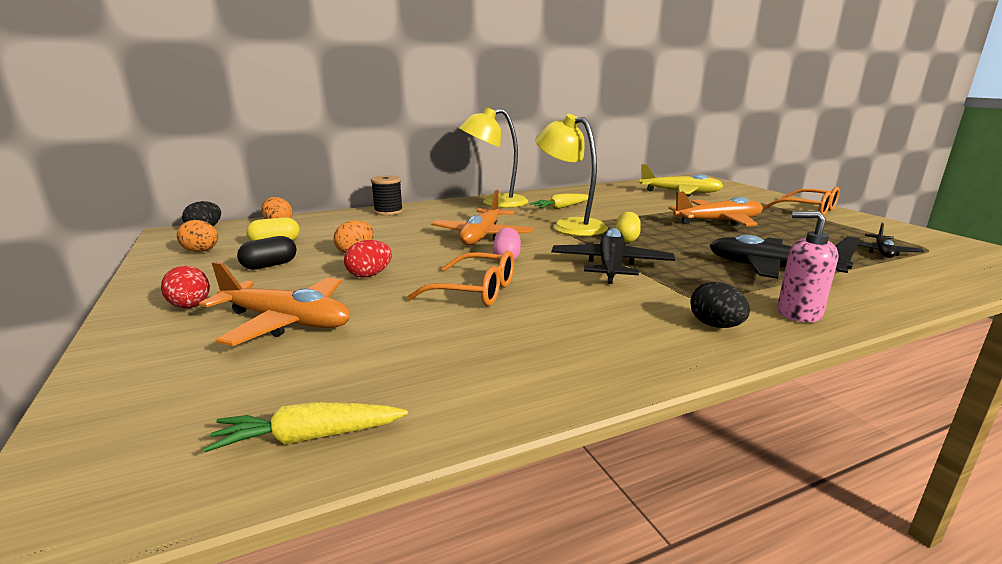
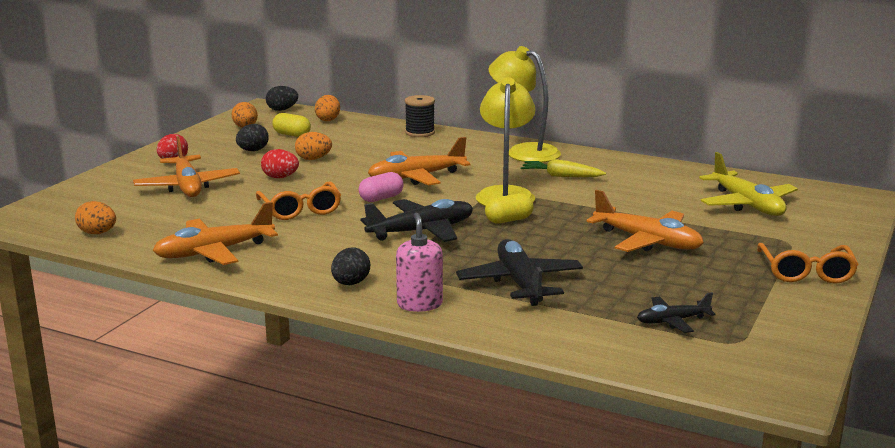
camera: 50 degrees right, 0 degrees up
(269, 265) = (253, 151): black capsule -> black egg
(309, 437) = (97, 233): yellow carrot -> orange egg
(528, 369) = (214, 252): none -> orange plane

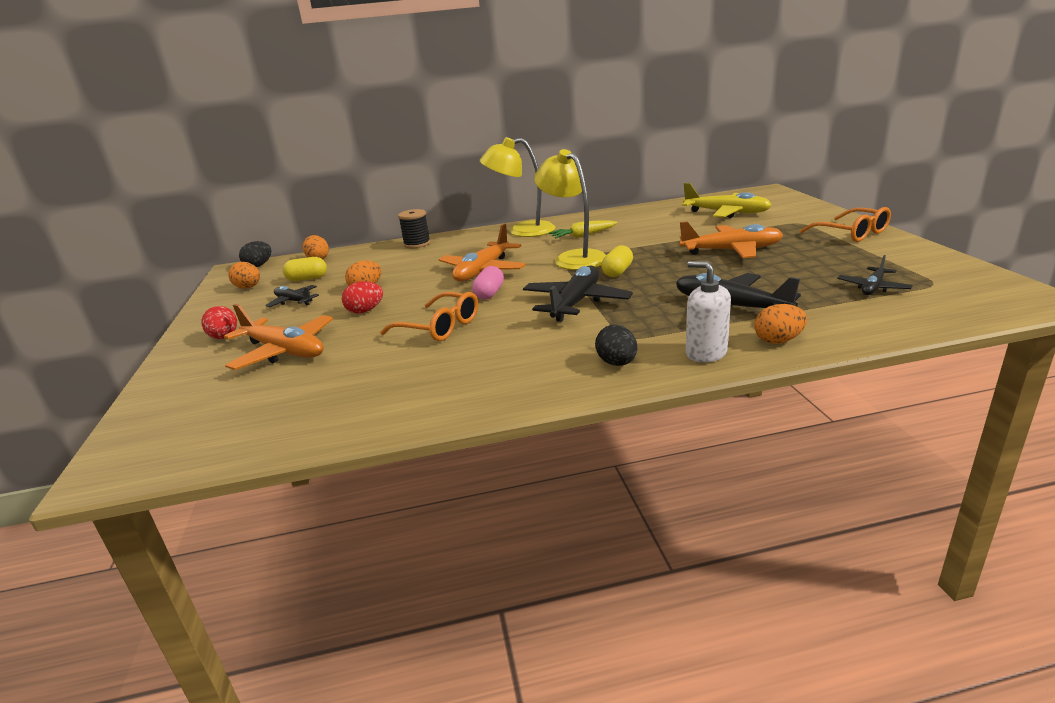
camera: 35 degrees left, 5 degrees up
(97, 233) = (262, 434): orange egg -> orange egg (778, 341)
(214, 252) = (435, 394): orange plane -> none
(253, 151) = (293, 301): black egg -> black plane
(419, 304) = (706, 353): pink soap dispenser -> white soap dispenser

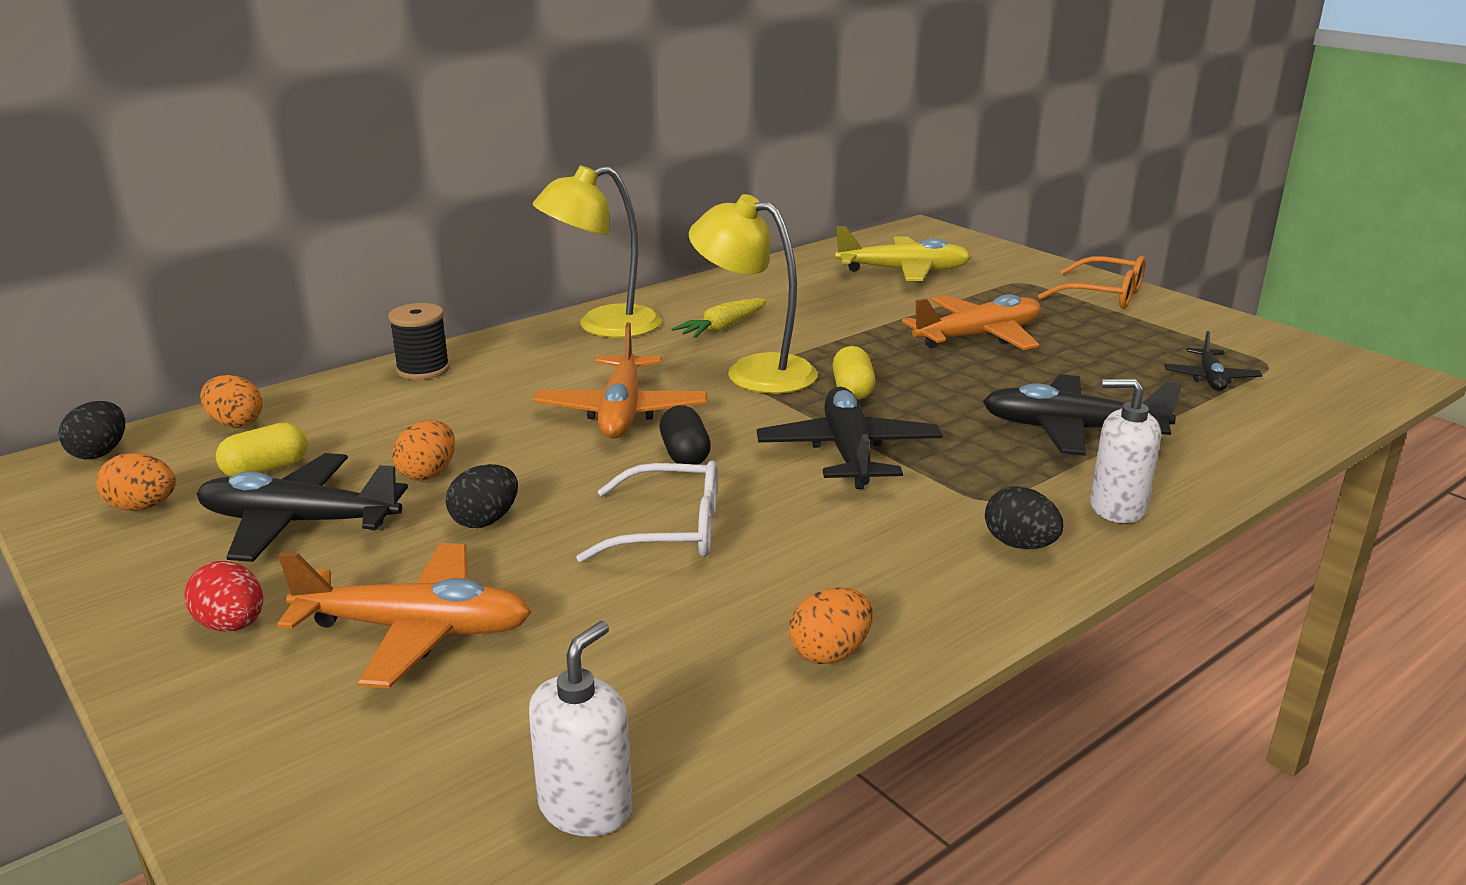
camera: 30 degrees left, 0 degrees up
(258, 438) = (585, 807): none -> white soap dispenser
(293, 301) = (298, 522): black plane -> black plane, size x1.77
(365, 311) = (485, 520): red egg -> black egg
(439, 327) = (670, 530): orange glasses -> white glasses
(489, 293) = (685, 454): pink capsule -> black capsule
(778, 341) = (1183, 474): orange egg -> orange egg (830, 653)

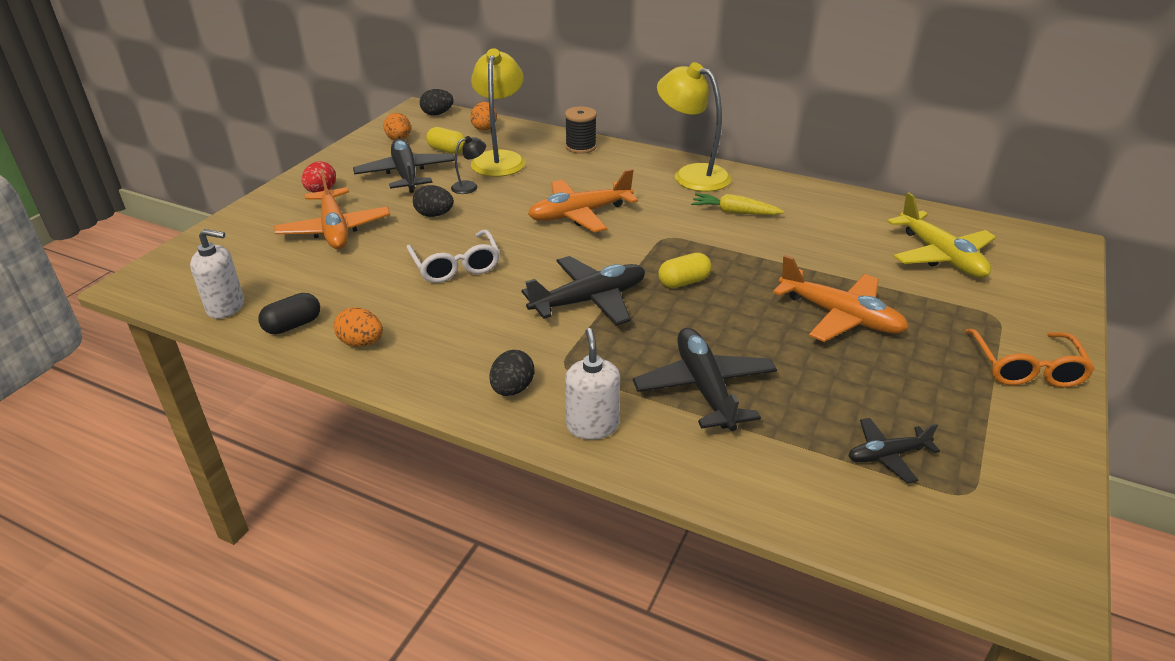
camera: 65 degrees right, 10 degrees up
(428, 473) = (470, 186): orange egg -> black lamp
(685, 454) = (543, 247): black capsule -> black capsule (293, 325)
(754, 371) = (677, 240): yellow lamp -> yellow lamp (500, 159)

